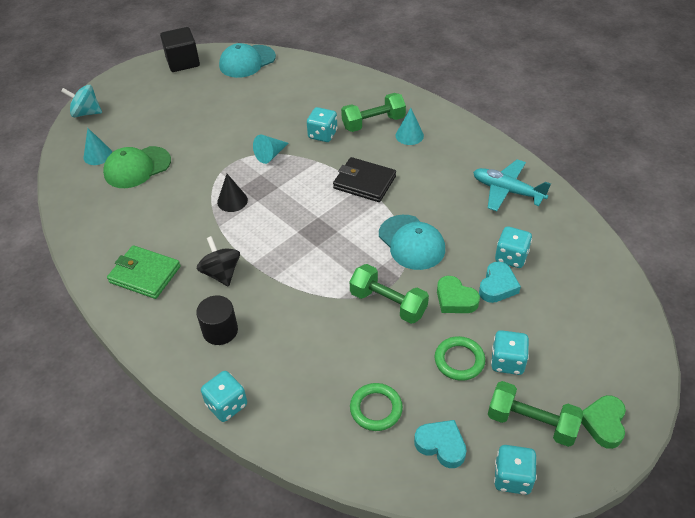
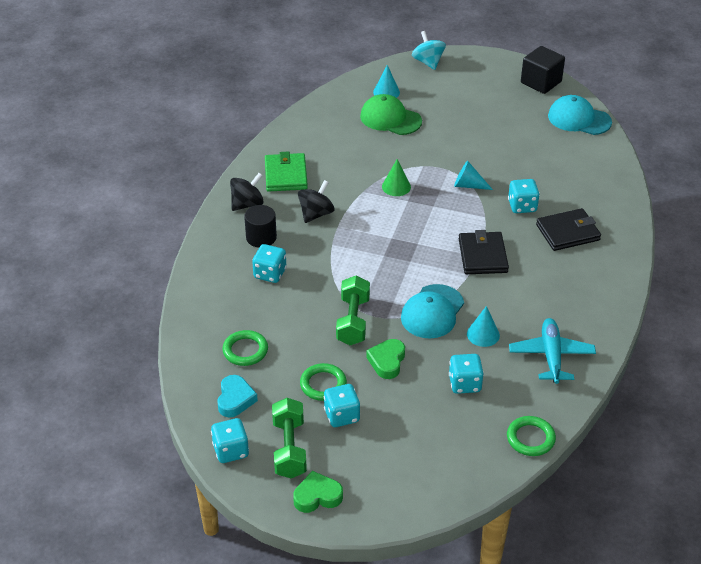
camera: 60 degrees right, 5 degrees down
(161, 323) = (247, 204): none -> black spinning top
(226, 405) = (199, 269): turquoise dice -> turquoise dice (270, 274)
(232, 201) = (396, 186): black cone -> green cone
(373, 123) = (567, 232): green dumbbell -> black wallet
(409, 135) = (571, 263): turquoise cone -> turquoise cone (483, 334)
(497, 286) = (422, 385): turquoise heart -> none
(593, 242) = (530, 438): none -> green ring

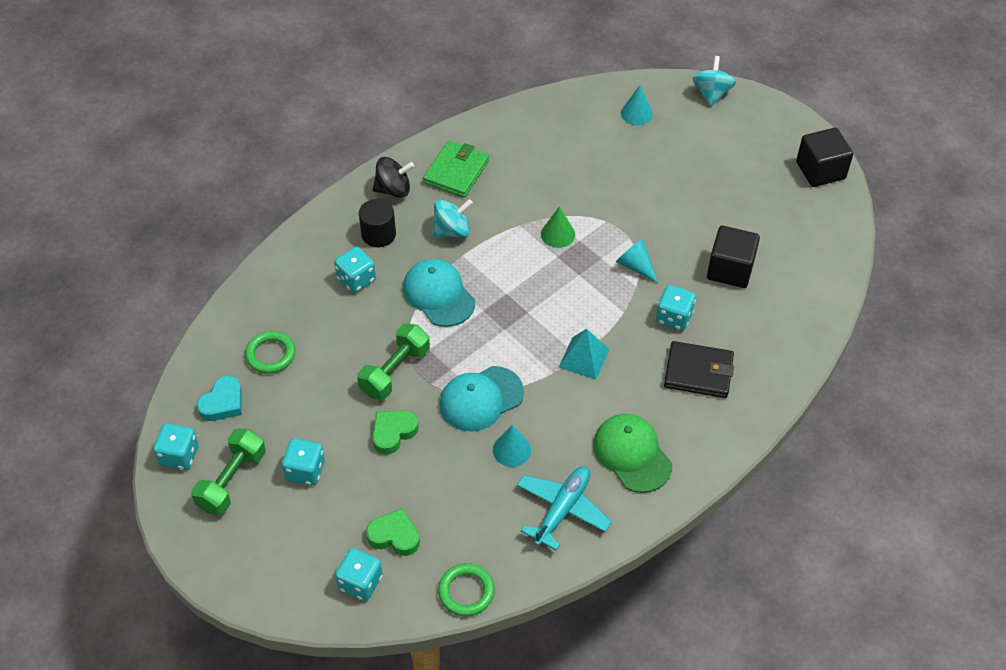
camera: 30 degrees right, 10 degrees up
(316, 214) = (452, 231): black spinning top -> turquoise spinning top
(317, 496) = (219, 545): green heart -> green heart (394, 536)
(323, 384) = (314, 428): green ring -> none
(390, 119) = (615, 148): green cap -> green cap (632, 454)
(464, 384) = (449, 496): turquoise dice -> turquoise dice (360, 582)
(483, 256) = (584, 358): black wallet -> turquoise pyramid
(534, 163) = (730, 269): none -> black cube
(579, 119) = (827, 236): turquoise cap -> turquoise cap (439, 295)

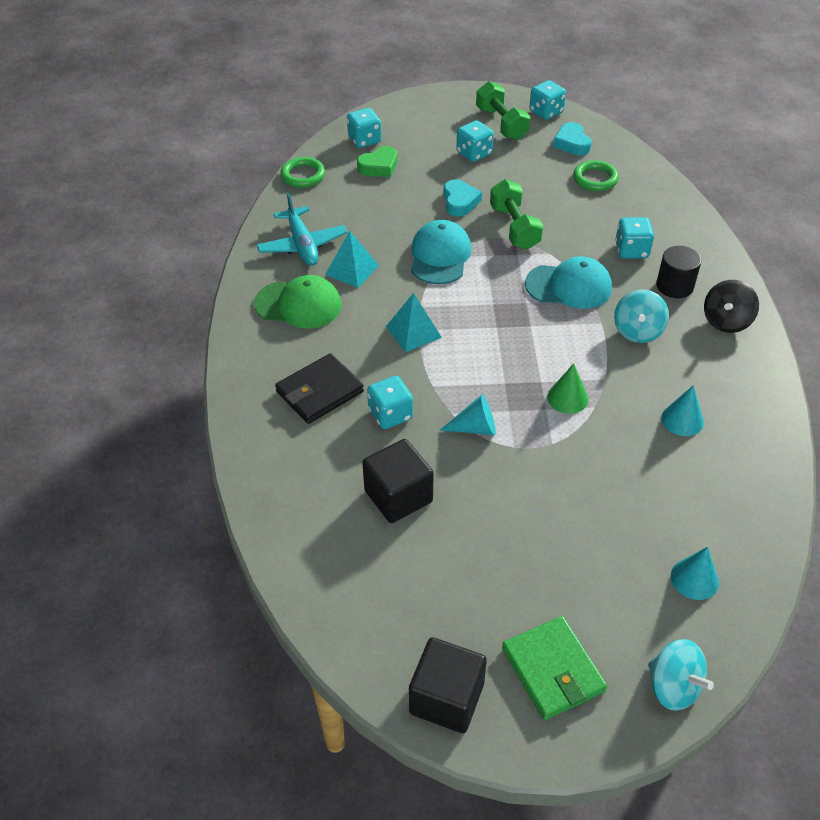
camera: 130 degrees right, 5 degrees down
(393, 433) = (460, 202): green heart -> turquoise heart
(456, 172) = (716, 374): green wallet -> green wallet (552, 670)
(511, 450) = (378, 248): turquoise cone -> turquoise cone (682, 420)
(556, 448) = (352, 270): none -> turquoise pyramid

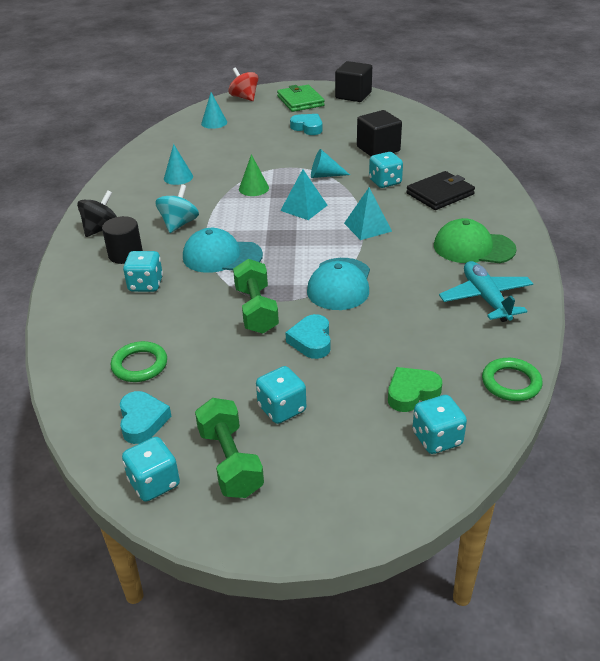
camera: 175 degrees left, 10 degrees down
(352, 270) = (428, 274): turquoise pyramid -> turquoise pyramid (303, 208)
(520, 562) = (308, 128): none -> turquoise heart
(673, 687) = (244, 97): turquoise spinning top -> red spinning top

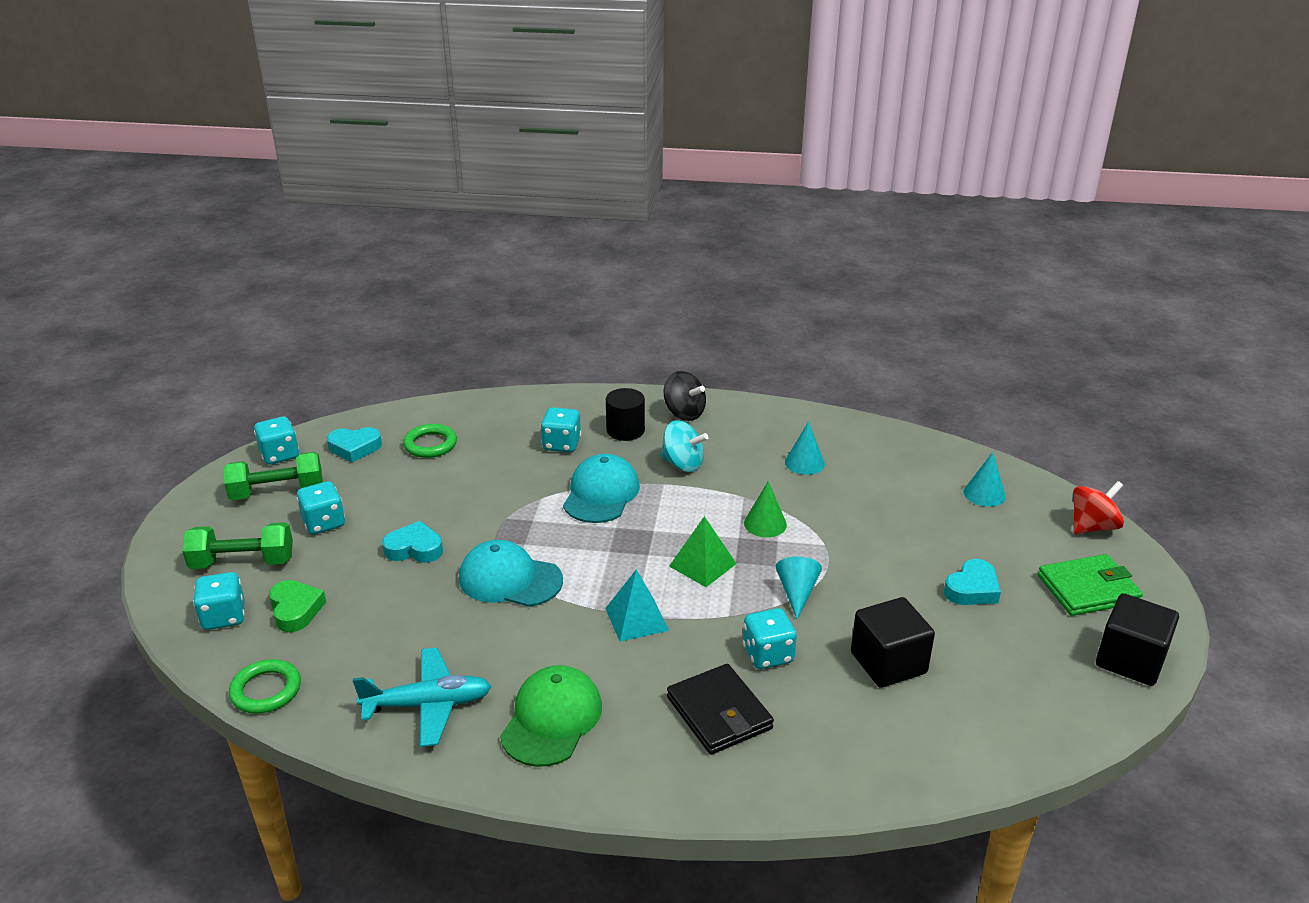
camera: 95 degrees right, 5 degrees down
(256, 310) = (485, 514): green dumbbell -> green dumbbell (242, 562)
(303, 208) = (702, 565): turquoise pyramid -> green pyramid

